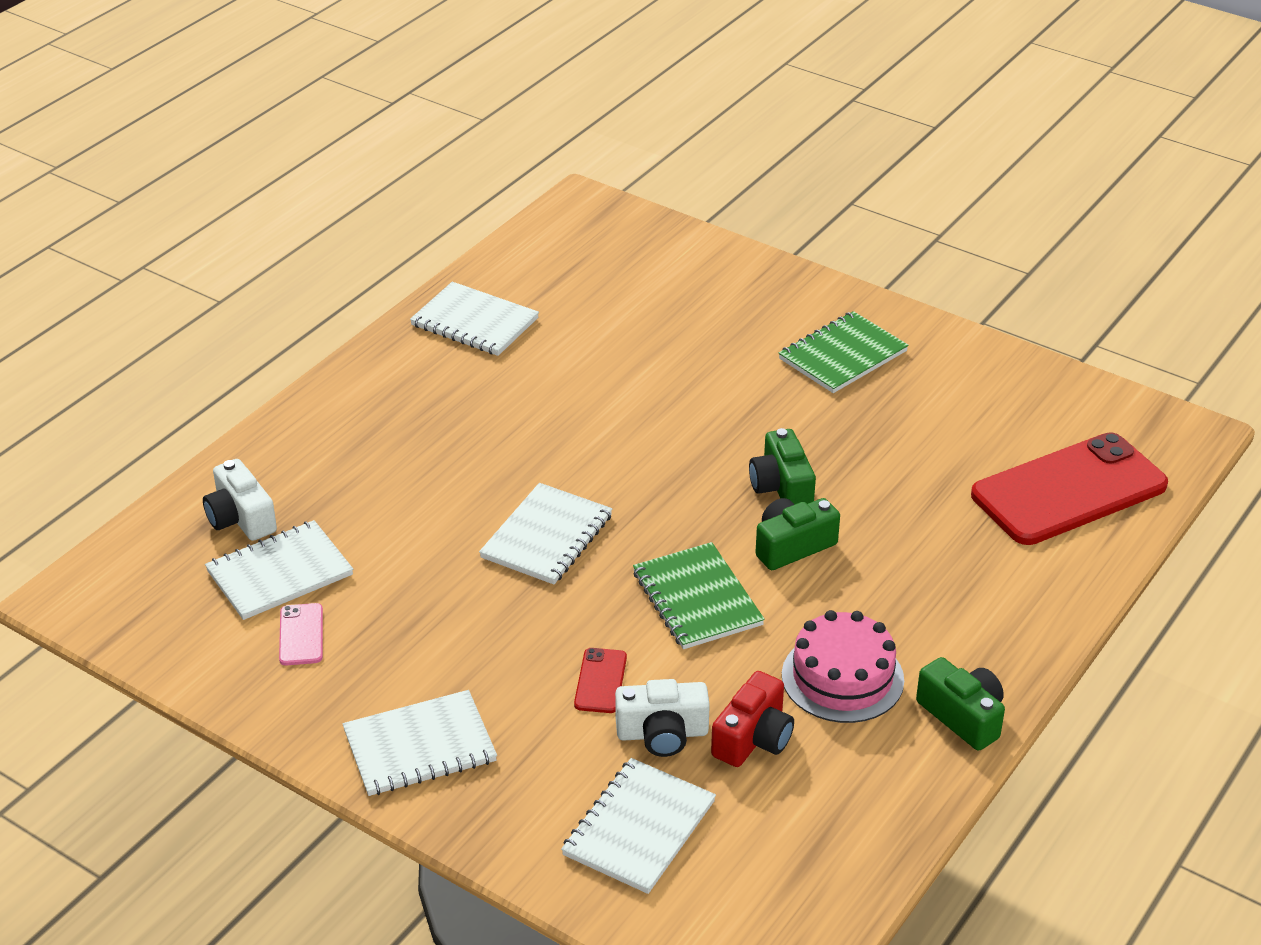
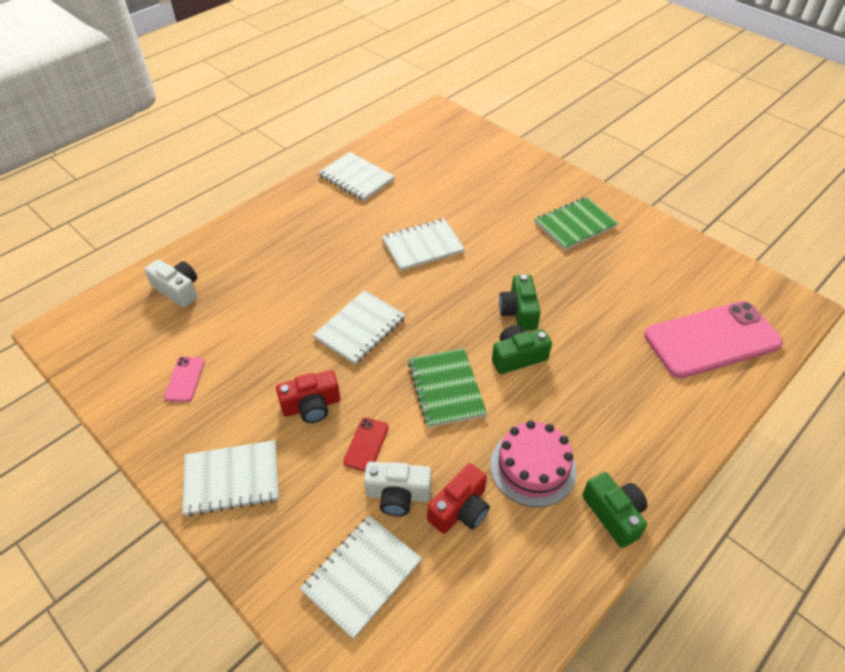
camera: 10 degrees right, 10 degrees up
(241, 518) = (178, 290): white camera -> white camera turned 150 degrees clockwise
(279, 573) = (187, 332): white notebook -> white notebook (422, 246)
(505, 644) = (311, 406): none -> red camera
(1069, 490) = (711, 339): red phone -> pink phone

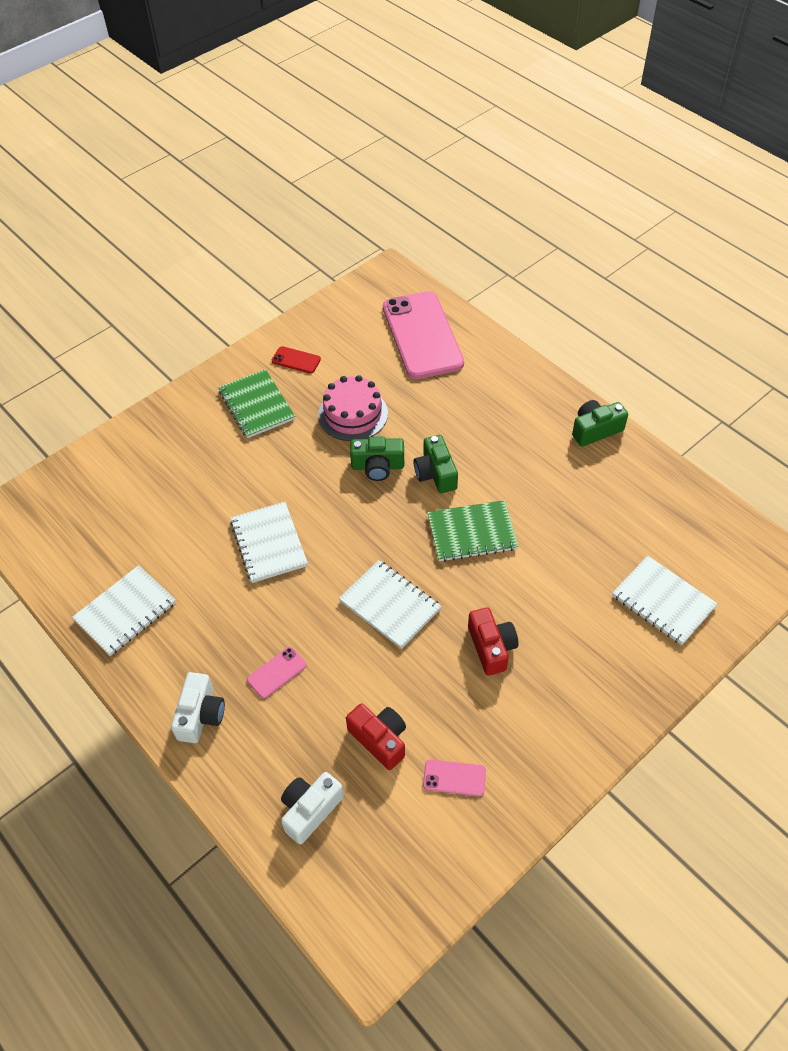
camera: 85 degrees left, 5 degrees up
(232, 479) = (578, 713): white notebook -> none
(298, 262) = (277, 672): none -> pink phone
(366, 444) = (536, 599): red phone -> red phone (296, 360)
(397, 495) = (587, 574): white camera -> white camera (200, 715)
(460, 509) = (598, 529): red camera -> red camera (380, 739)
(533, 467) = (555, 476): pink cake -> pink cake (353, 414)

